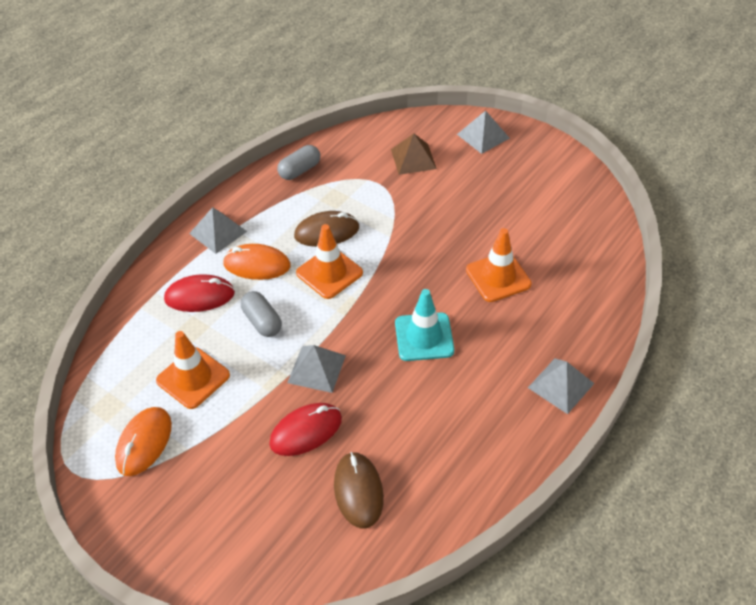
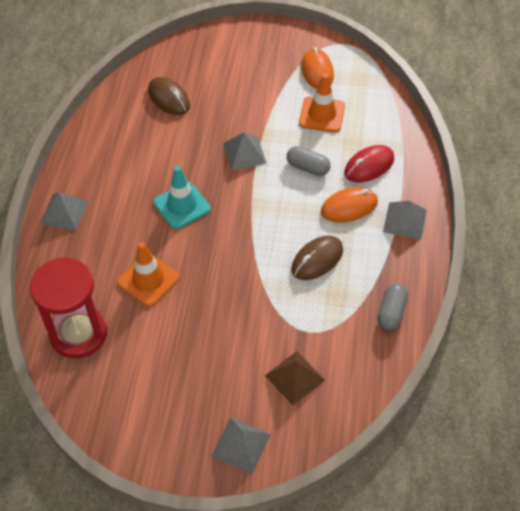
camera: 150 degrees right, 5 degrees up
(306, 431) = (223, 115): red mouse -> none
(329, 273) = (287, 225): orange traffic cone -> none
(586, 257) = (78, 333): none -> red hourglass

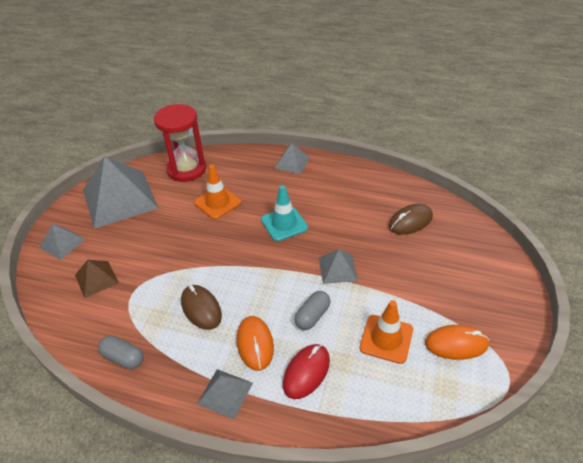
camera: 100 degrees right, 10 degrees down
(146, 402) = (119, 198): none -> grey pyramid
(369, 166) = (306, 372): red mouse -> red mouse turned 60 degrees clockwise

